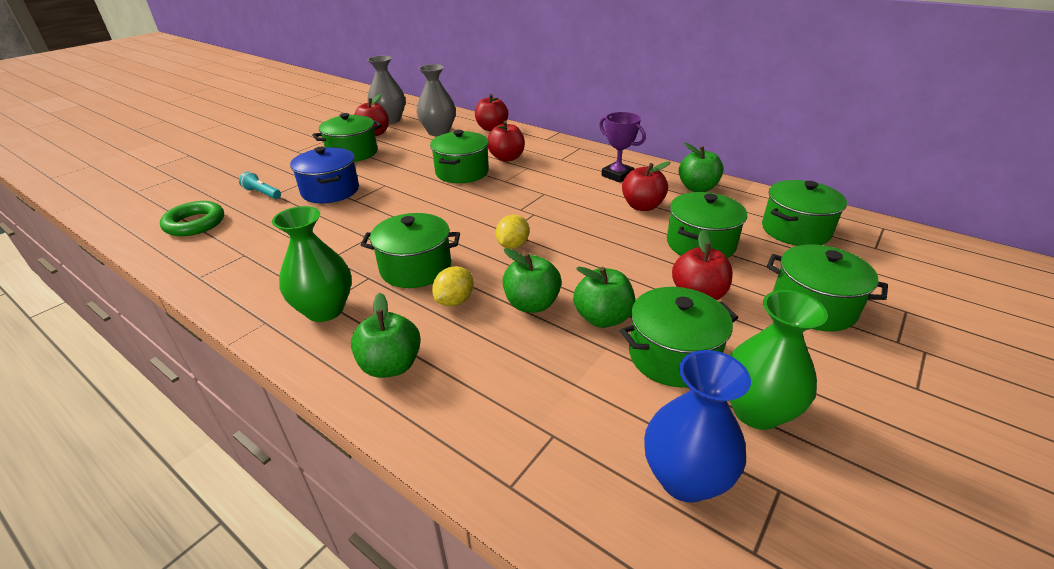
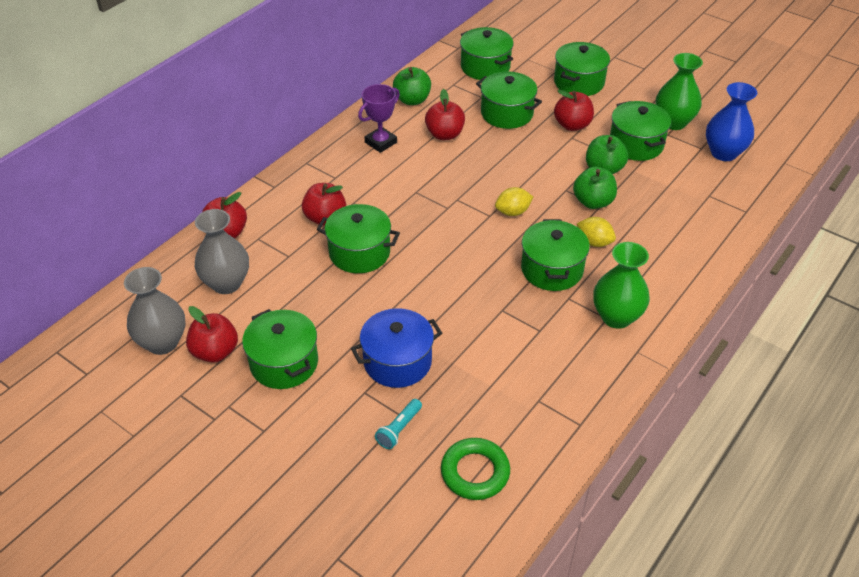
camera: 90 degrees left, 10 degrees up
(391, 365) = (670, 268): green apple -> none
(513, 245) = (513, 212): yellow lemon -> yellow lemon turned 45 degrees counterclockwise

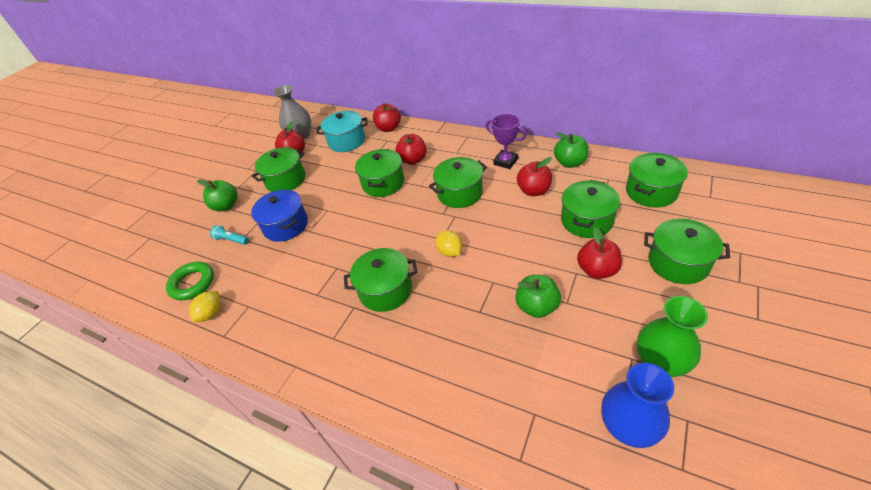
camera: 85 degrees right, 0 degrees up
(226, 283) = (347, 141): grey vase -> turquoise pot
(593, 202) = (483, 305): green apple -> green apple (226, 206)
(594, 242) = (426, 315): yellow lemon -> yellow lemon (211, 313)
(616, 317) = (334, 345): green vase -> none
(636, 144) = (594, 329): green pot -> green pot (460, 193)

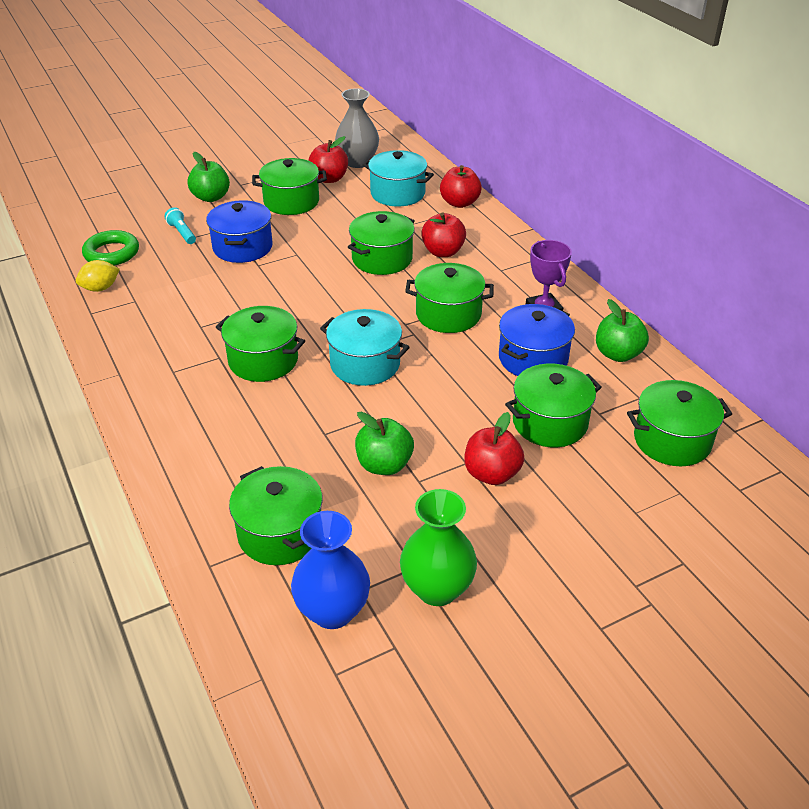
camera: 30 degrees right, 5 degrees down
(450, 252) = (365, 364): yellow lemon -> turquoise pot
(534, 191) = (533, 358): red apple -> blue pot
(678, 263) = (592, 524): green pot -> green pot (280, 533)

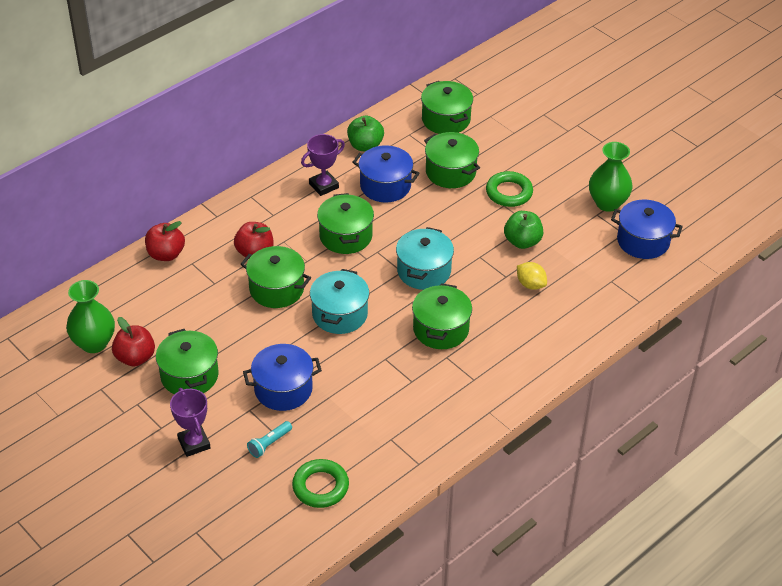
camera: 105 degrees left, 5 degrees up
(100, 288) = (380, 471): yellow lemon -> yellow lemon (530, 284)
(211, 197) = (194, 443): green apple -> purple trophy
(280, 533) = (600, 276): green pot -> none
(333, 611) = (643, 241): blue vase -> blue pot
(358, 162) = (94, 343): grey vase -> green vase
(397, 193) = (156, 300): turquoise pot -> turquoise pot (340, 314)
(491, 474) = (509, 192): red apple -> green ring

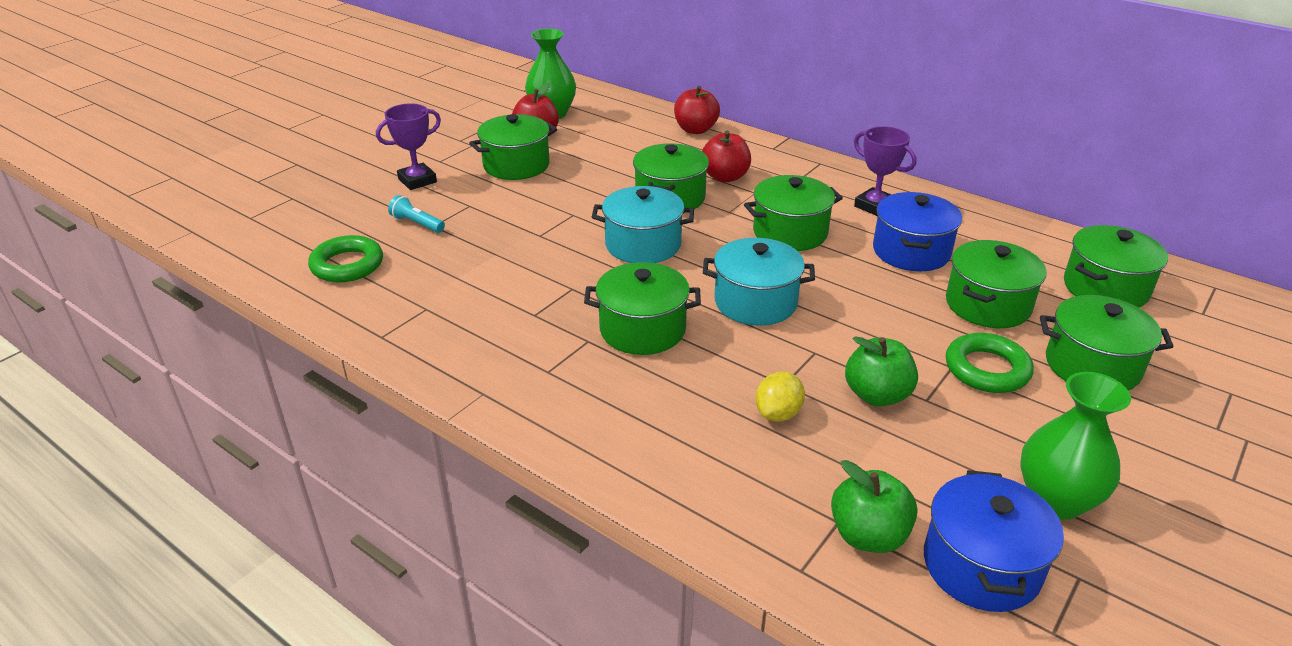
camera: 80 degrees right, 10 degrees down
(283, 389) = (504, 222): blue pot -> none
(365, 146) = (980, 227): green apple -> green apple (868, 536)
(514, 153) = (1092, 366): none -> green pot

